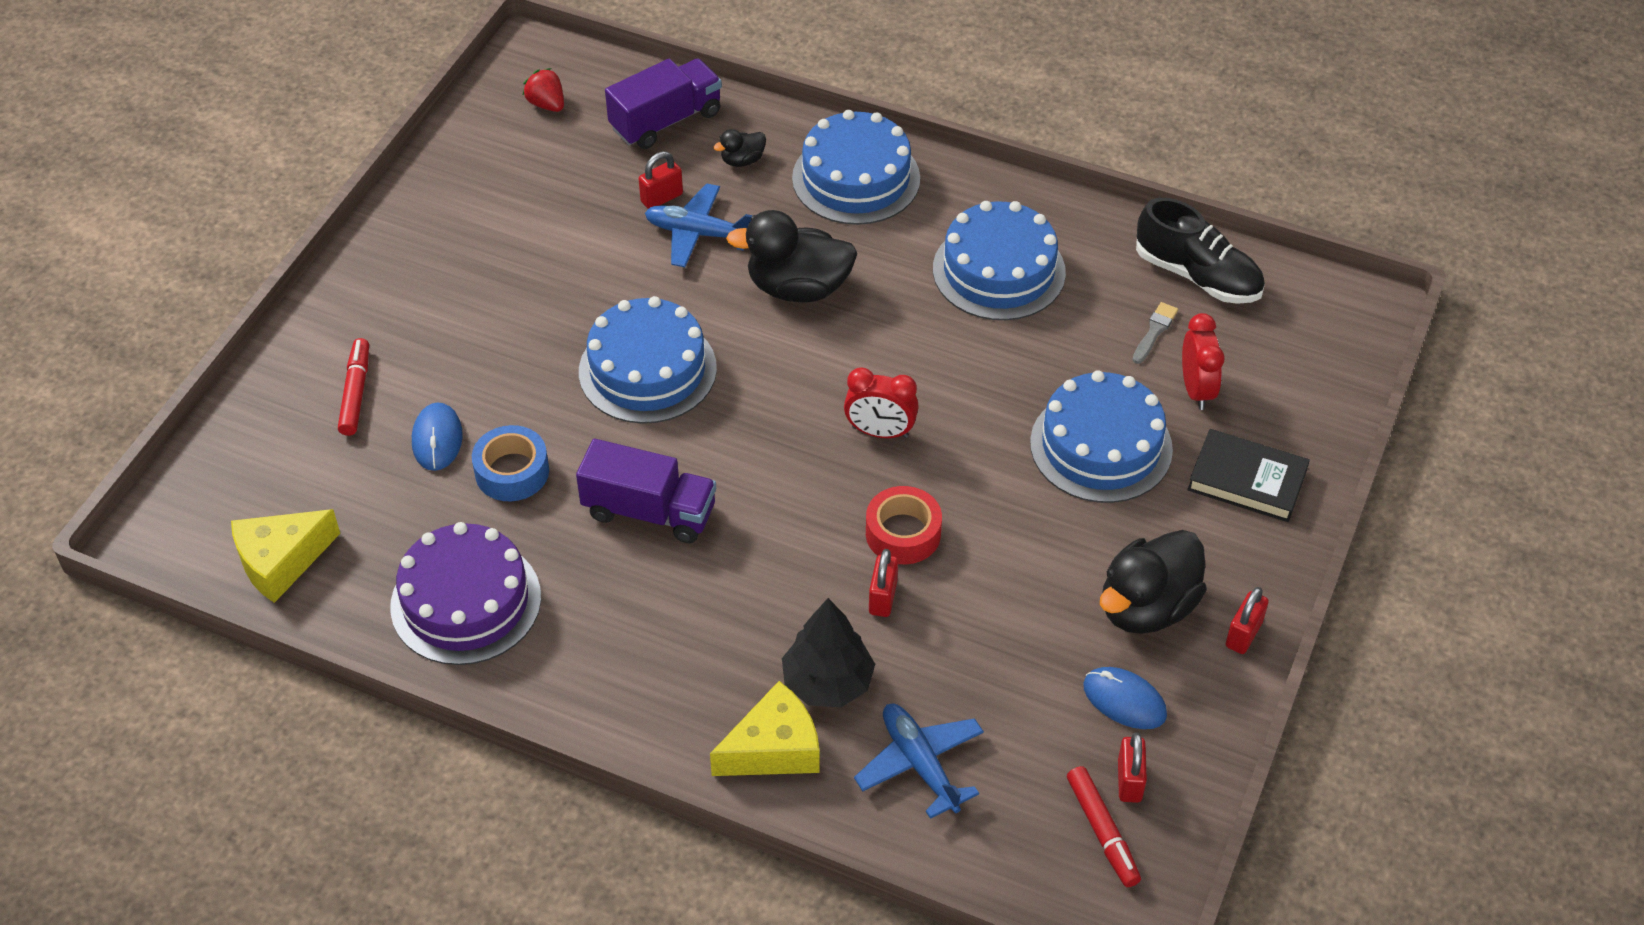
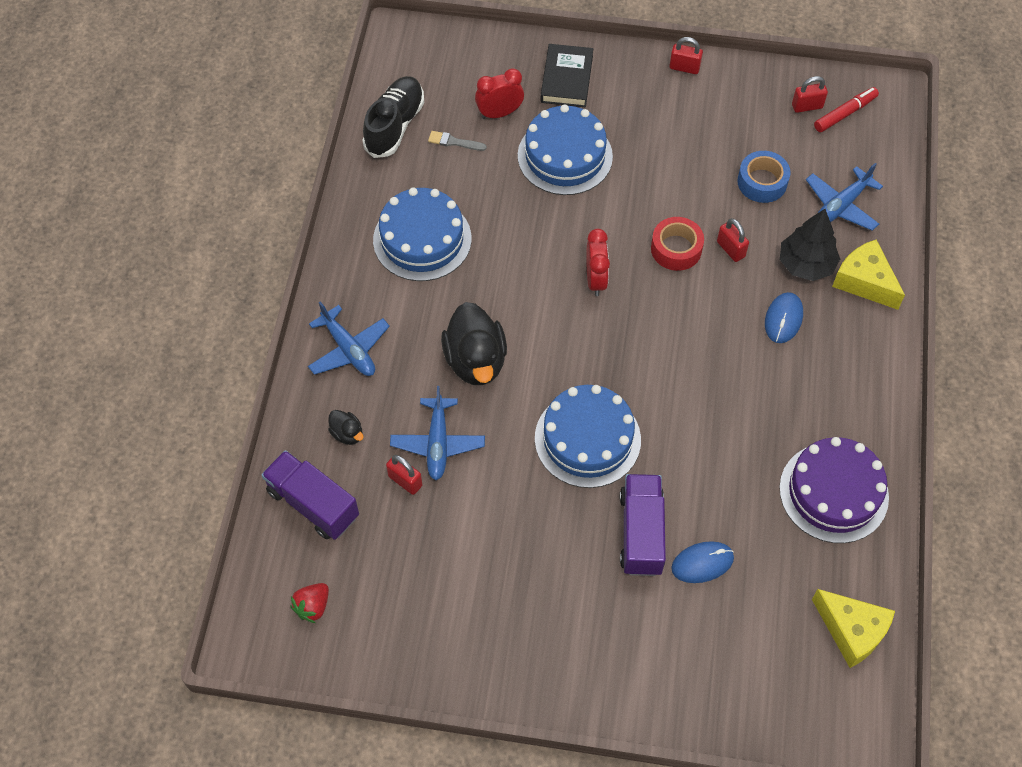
camera: 105 degrees left, 10 degrees up
(355, 393) = (679, 641): red marker -> none
(512, 472) = (713, 500): blue tape -> blue tape (762, 182)
(649, 511) = (714, 400): purple truck -> purple truck (641, 533)
(856, 178) = (348, 349): blue cake -> blue plane
(882, 597) = (730, 249): red padlock -> red padlock turned 60 degrees clockwise
(1124, 700) = (754, 116): blue mouse -> blue mouse (783, 319)
(1147, 607) = (683, 115): black duck -> none

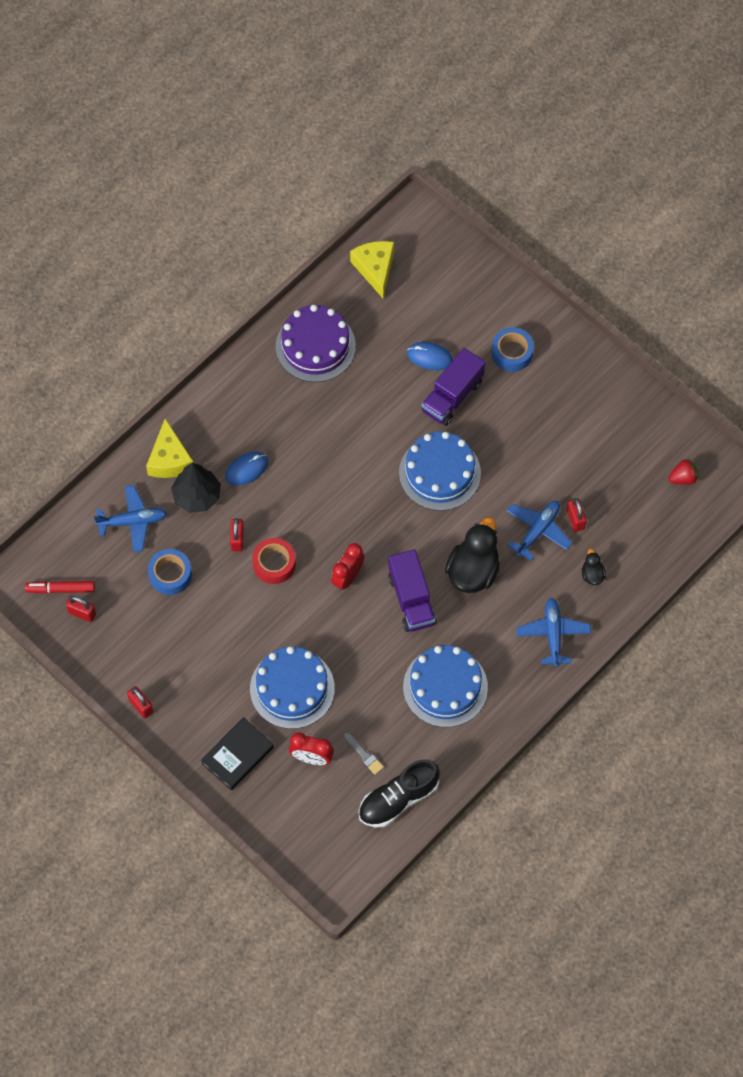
camera: 145 degrees left, 5 degrees up
(313, 504) = (644, 541): purple truck -> purple truck (411, 599)
(615, 631) = (512, 353): none -> blue tape

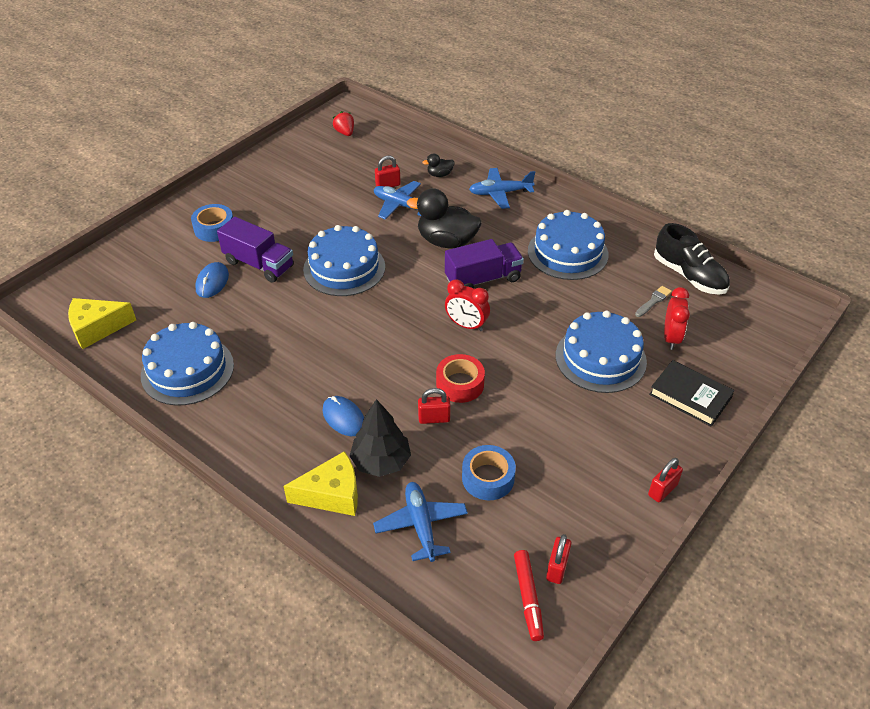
camera: 95 degrees left, 20 degrees down
(315, 346) = (187, 370): purple cake -> blue cake

